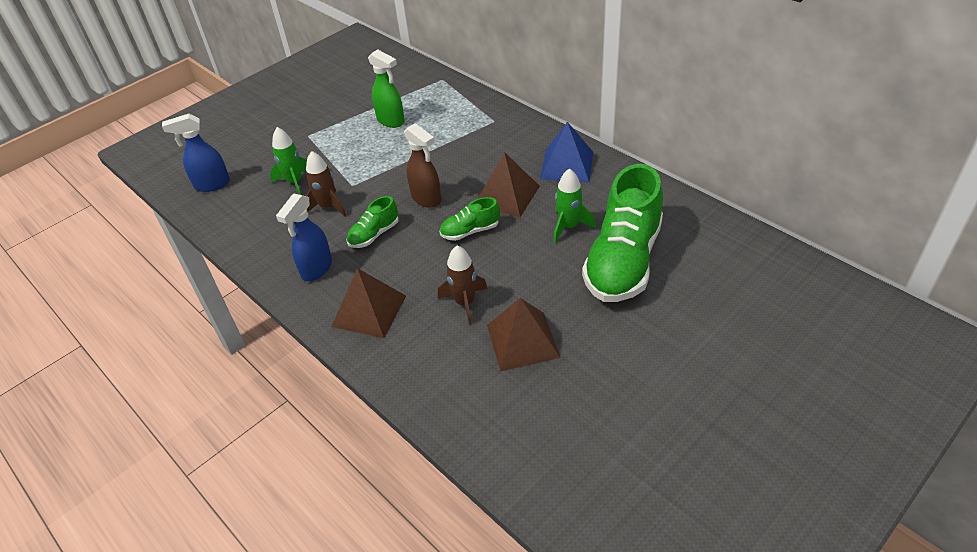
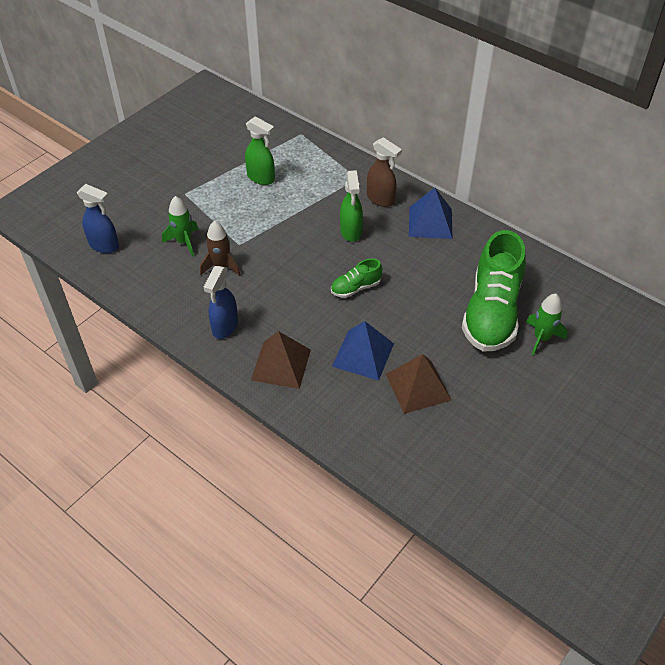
camera: 10 degrees left, 5 degrees up
(212, 185) = (104, 245): blue spray bottle -> blue spray bottle turned 135 degrees counterclockwise
(374, 235) = (270, 293): green shoe -> none
(426, 198) = (310, 257): brown spray bottle -> brown spray bottle (381, 199)
(465, 303) = (363, 354): brown rocket -> blue pyramid
(476, 174) = (351, 232): none -> green spray bottle
(507, 195) = (382, 253): brown pyramid -> none
(568, 227) = (441, 282): green rocket -> green rocket (541, 338)

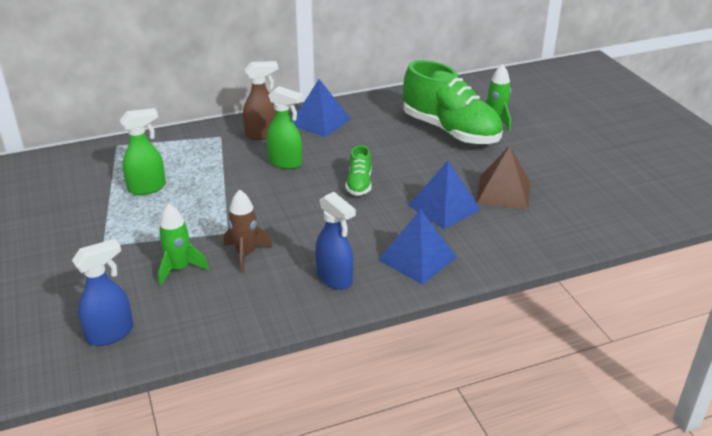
camera: 60 degrees left, 15 degrees down
(281, 364) = (417, 258): brown pyramid -> blue pyramid

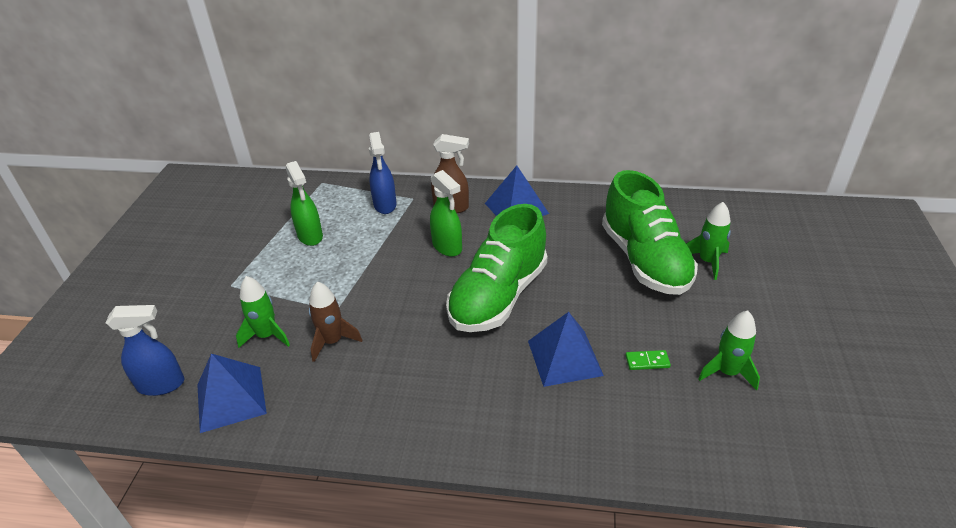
camera: 30 degrees right, 5 degrees up
(147, 188) = (310, 236): green spray bottle -> green spray bottle turned 60 degrees clockwise
(335, 279) = (388, 405): blue spray bottle -> blue spray bottle (385, 205)
(359, 184) = (498, 296): green shoe -> green shoe, size x2.18
(417, 258) = (487, 414): blue pyramid -> blue pyramid (231, 398)
(503, 192) = (647, 361): brown pyramid -> green domino
(560, 182) = (727, 372): none -> green rocket

